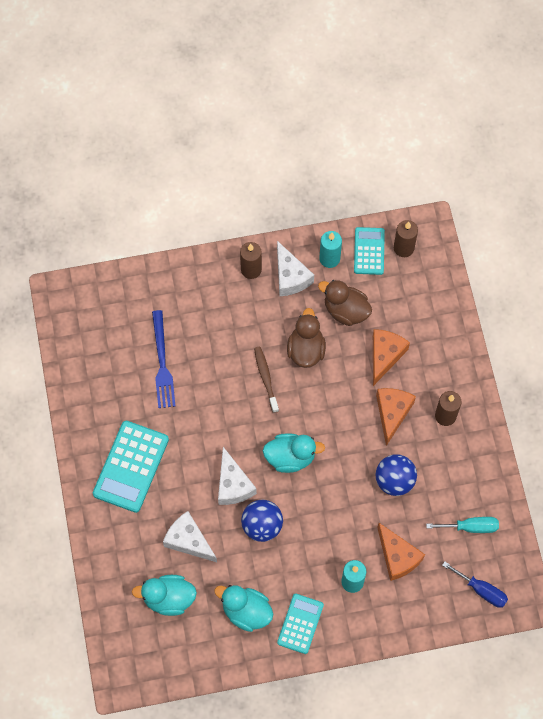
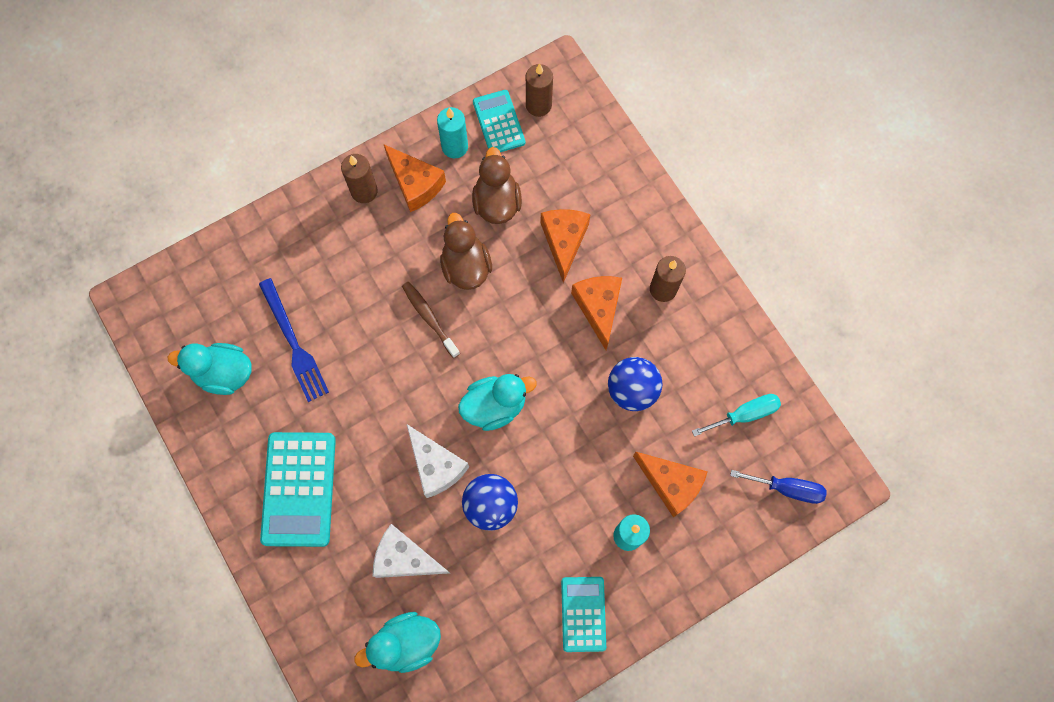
camera: 20 degrees left, 5 degrees up
(246, 611) = (510, 623): turquoise duck -> turquoise duck (224, 373)
(290, 277) = (415, 184): white cheese -> orange cheese
(345, 310) = (497, 203): brown duck -> brown duck turned 75 degrees clockwise

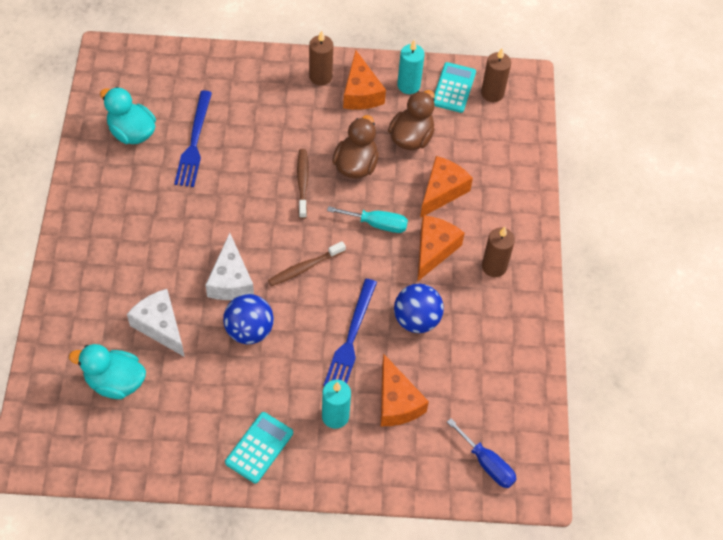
camera: 30 degrees right, 15 degrees down
(299, 489) = (123, 235): turquoise calculator -> none
(495, 406) = (304, 268): turquoise duck -> brown toothbrush
(587, 449) = (351, 338): none -> blue fork
(744, 414) = (492, 390): turquoise screwdriver -> turquoise screwdriver (377, 224)

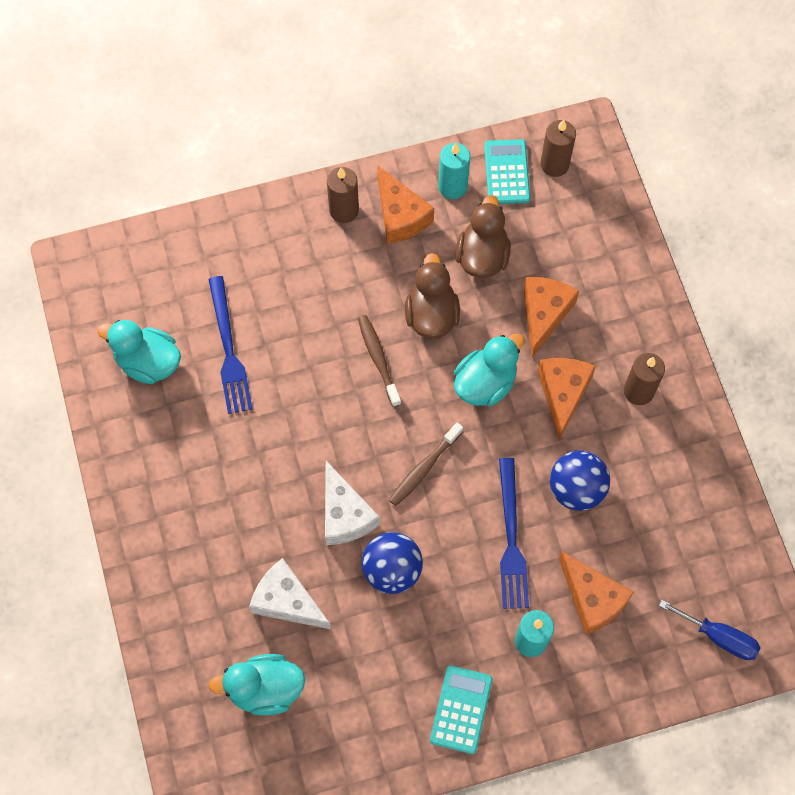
camera: 15 degrees left, 10 degrees up
(377, 224) = (485, 383): turquoise screwdriver -> turquoise duck

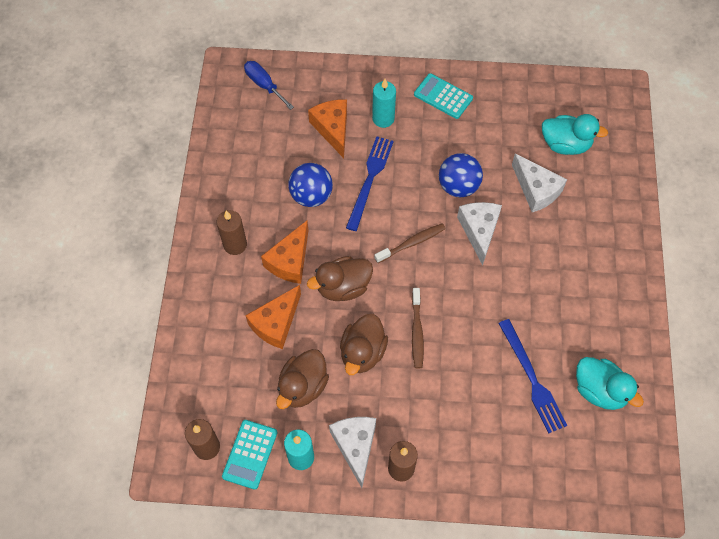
camera: 160 degrees left, 5 degrees down
(229, 350) = (532, 379): blue fork -> blue fork turned 150 degrees clockwise
(400, 216) = (355, 446): orange cheese -> white cheese
(461, 709) = (443, 96): turquoise calculator -> turquoise calculator turned 90 degrees clockwise
(485, 383) = (343, 287): turquoise duck -> brown duck

